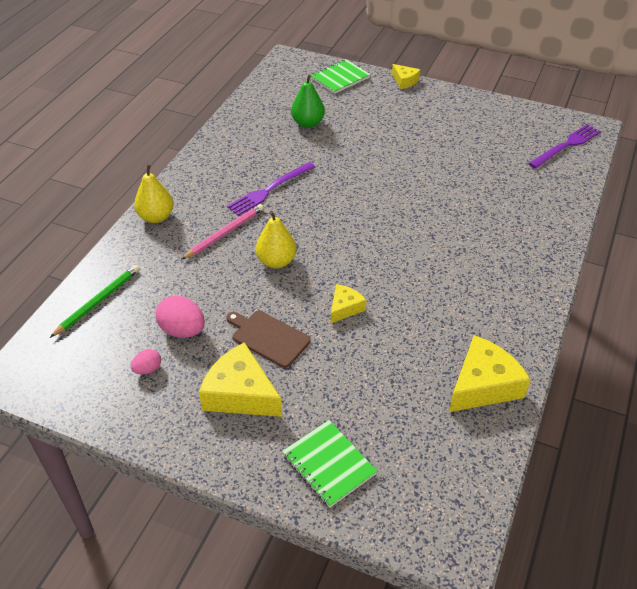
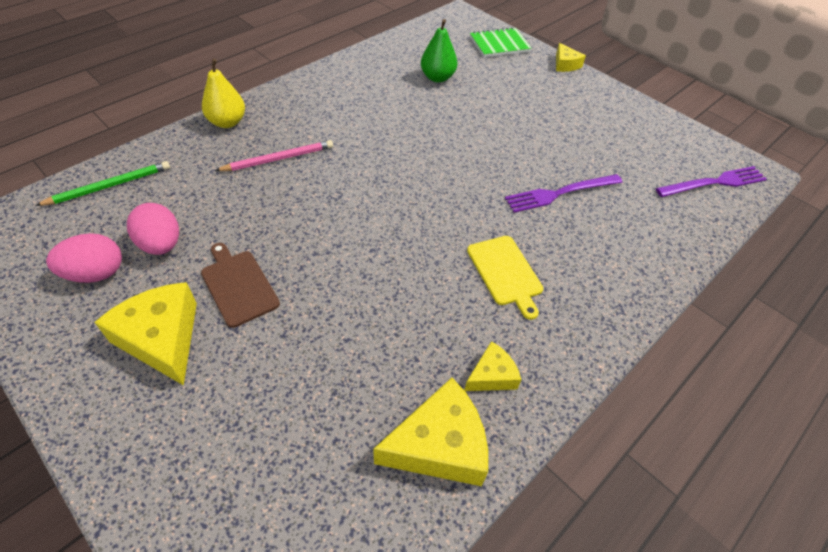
camera: 20 degrees right, 5 degrees up
(148, 369) = (96, 273): pink egg -> pink egg, size x1.77
(269, 190) = (353, 130): purple fork -> purple fork (560, 193)
(276, 261) = (307, 205): yellow pear -> none
(329, 464) = (188, 471): green notebook -> none
(345, 308) = (342, 282): yellow cheese -> yellow cheese (491, 375)
(458, 260) = (505, 272): none -> yellow cutting board

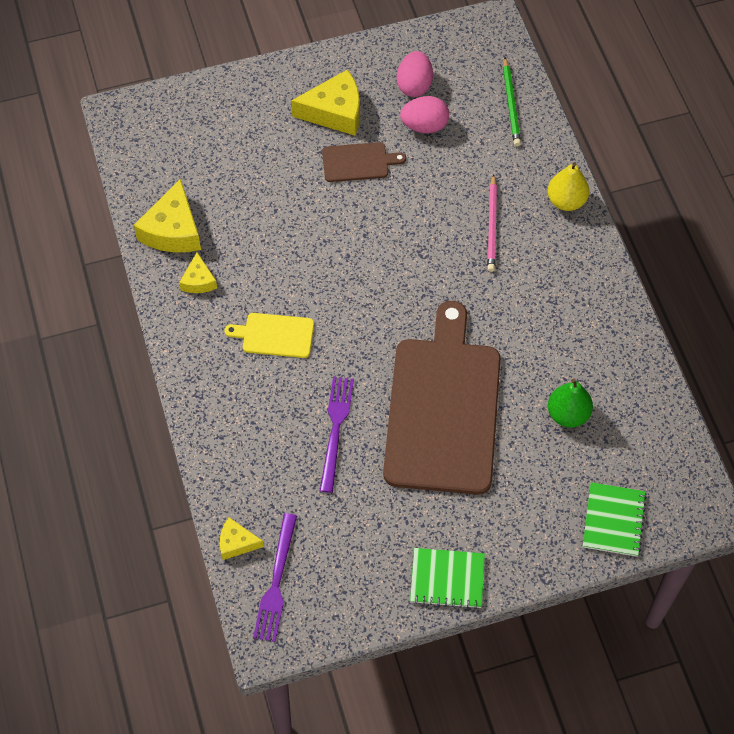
camera: 120 degrees right, 10 degrees up
(486, 138) = (443, 408): none -> brown cutting board
(565, 64) = (538, 572): yellow cheese -> yellow cheese (237, 543)
(613, 100) = (447, 579): none -> green notebook

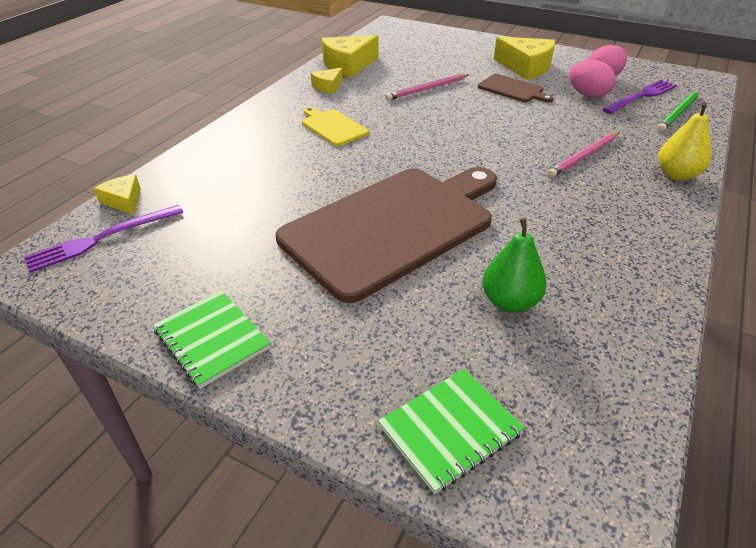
camera: 45 degrees right, 20 degrees down
(288, 218) = (427, 89): none -> pink pencil
(336, 429) = (293, 188): purple fork -> purple fork (641, 96)

